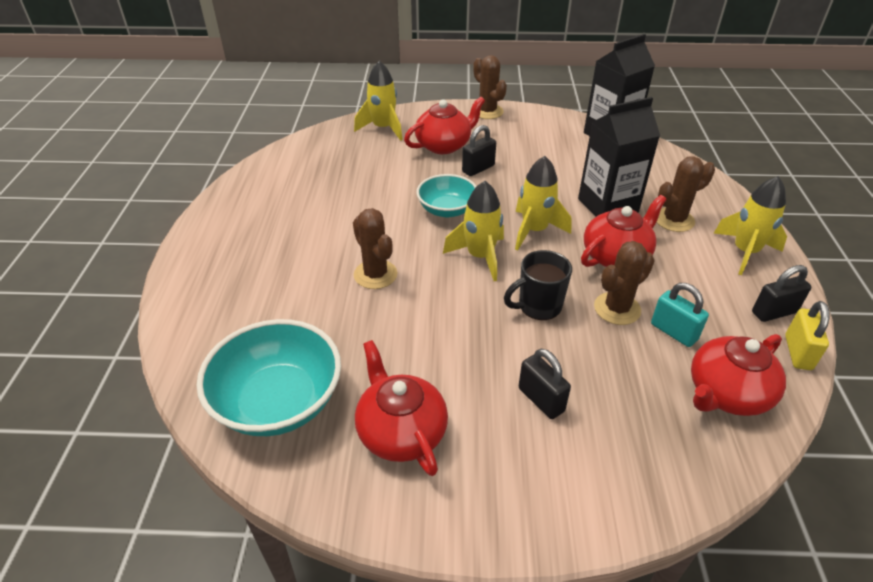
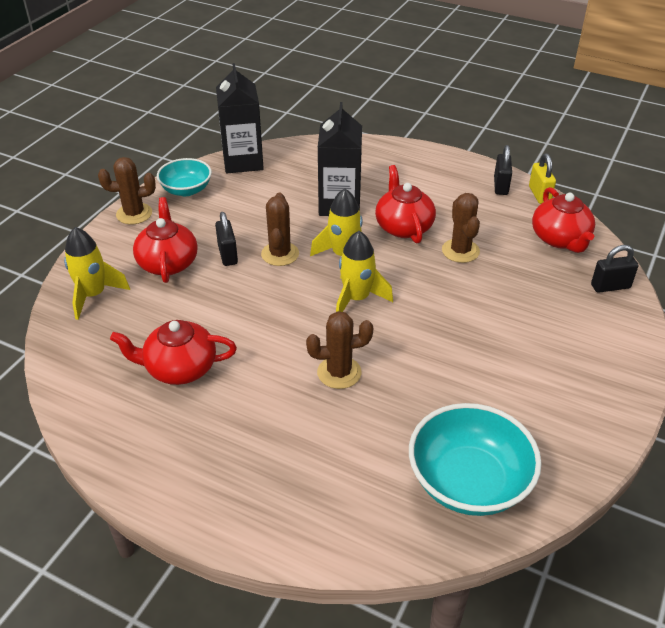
camera: 65 degrees left, 0 degrees up
(401, 431) = (531, 410): red teapot -> red teapot (179, 368)
(447, 210) = (276, 296): turquoise bowl -> turquoise bowl (186, 190)
(538, 306) = (436, 289): black mug -> none
(541, 400) = (531, 324): black padlock -> black padlock (610, 286)
(673, 332) = (497, 235): turquoise padlock -> none
(674, 220) = (380, 181): brown cactus -> brown cactus (280, 254)
(744, 252) = (436, 168): yellow rocket -> none
(798, 352) = (539, 195): yellow padlock -> yellow padlock turned 45 degrees clockwise

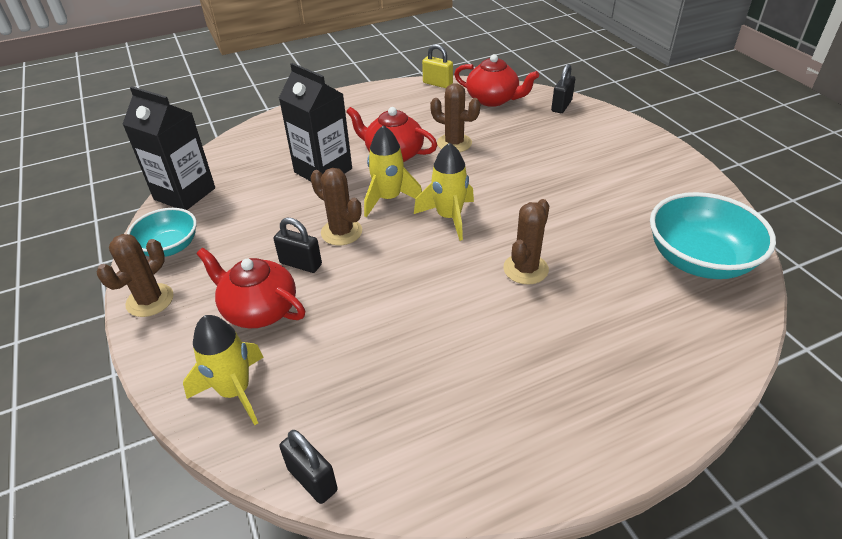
camera: 50 degrees left, 0 degrees up
(179, 368) = (419, 370): red teapot -> none
(500, 186) = (407, 93): black padlock -> black padlock (312, 479)

